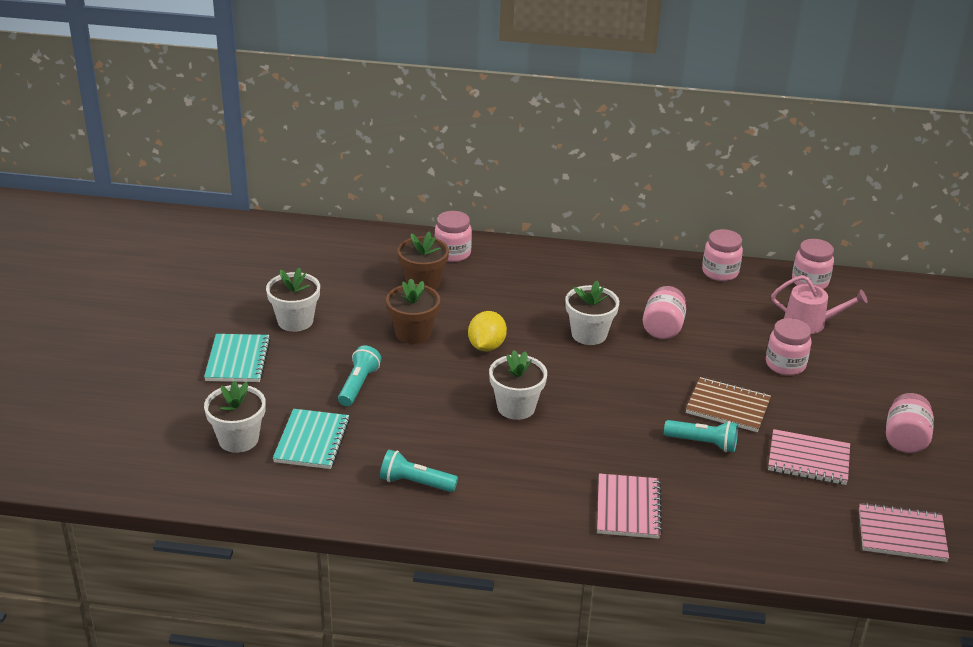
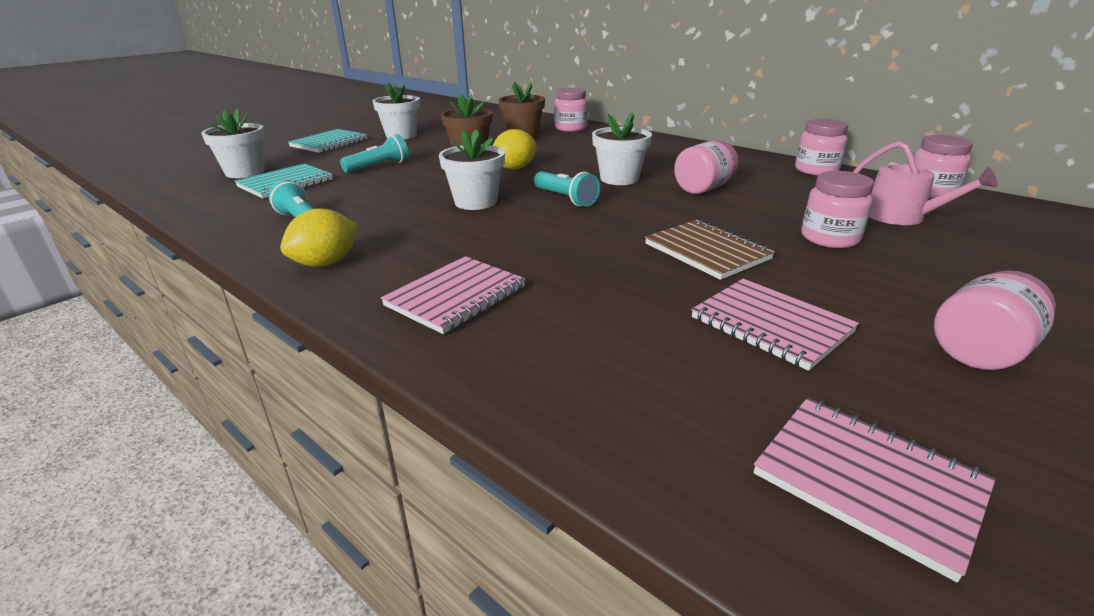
camera: 35 degrees right, 5 degrees down
(505, 515) = (326, 263): none -> yellow lemon
(703, 443) = (633, 271): turquoise flashlight -> turquoise flashlight (566, 199)

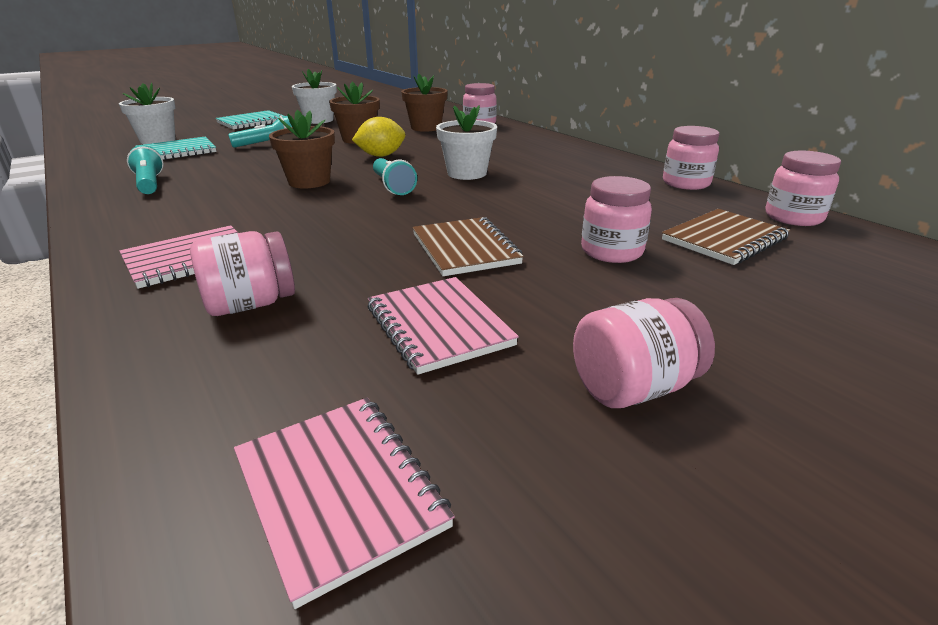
camera: 15 degrees right, 0 degrees up
(326, 263) = (125, 219): yellow lemon -> none
(476, 202) = (309, 182): white flower pot -> brown flower pot
(703, 188) = (539, 190): pink jar -> pink jar (250, 304)
(901, 217) = (724, 239): pink watering can -> brown notebook

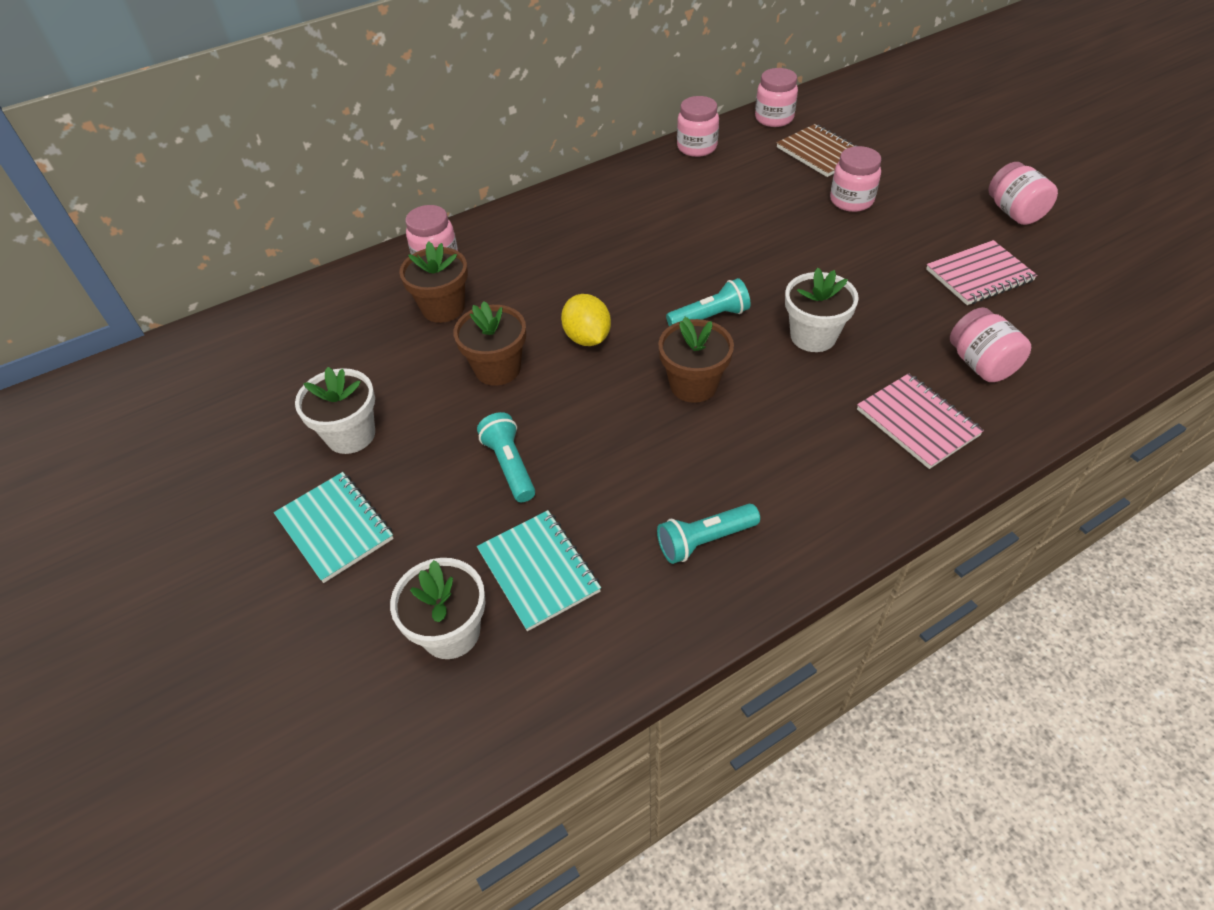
camera: 85 degrees left, 20 degrees up
(339, 491) = (1125, 298): pink notebook -> none
(465, 249) = (861, 266): brown notebook -> none
(467, 173) = (664, 268): white flower pot -> white flower pot (813, 336)

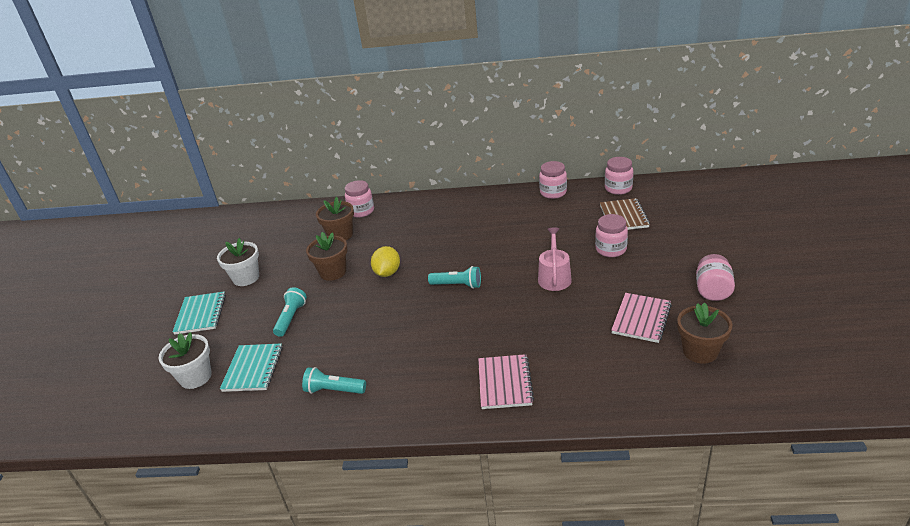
camera: 35 degrees right, 15 degrees down
(693, 385) = (411, 315): brown flower pot -> brown flower pot (700, 351)
(813, 336) = (500, 315): white flower pot -> none
(823, 260) = (554, 277): none -> pink watering can
(979, 275) = (641, 319): pink notebook -> pink notebook turned 75 degrees counterclockwise
(981, 364) = (580, 368): pink jar -> none

